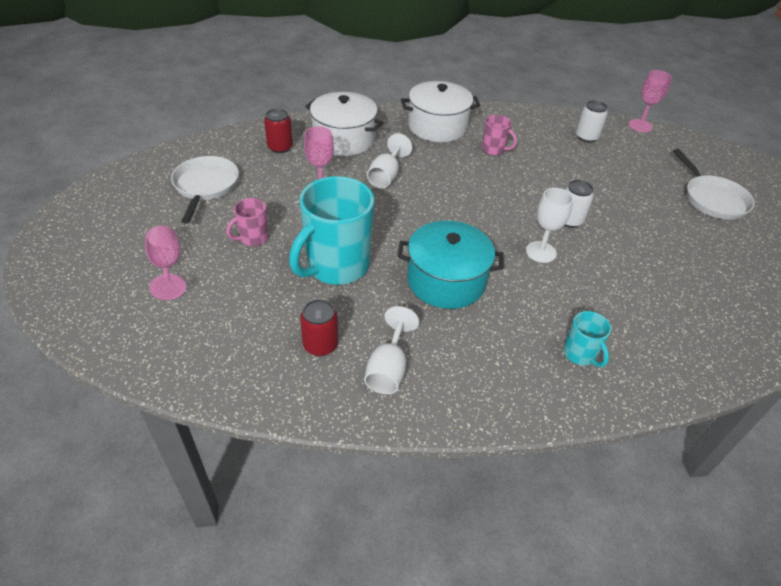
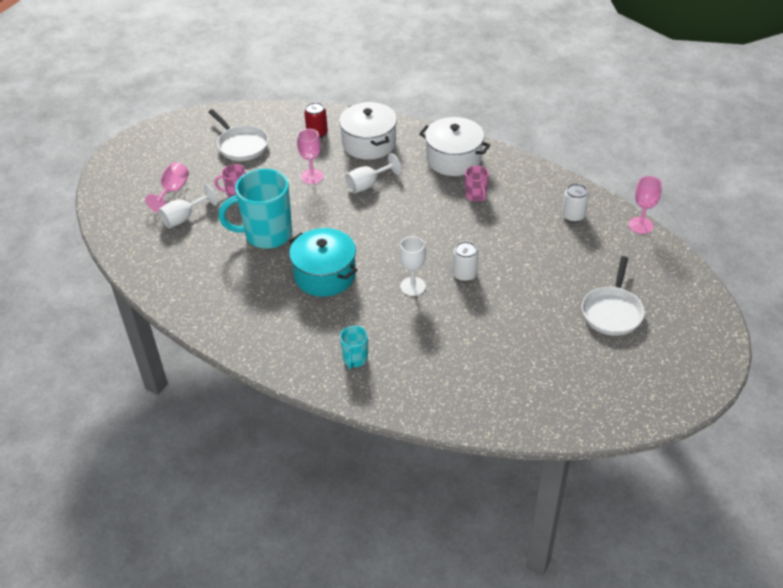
camera: 40 degrees right, 0 degrees up
(205, 186) = (241, 145): white pan -> white pan turned 105 degrees clockwise
(320, 345) = (210, 277): red can -> none
(388, 369) = (233, 308): white goblet -> white goblet (184, 218)

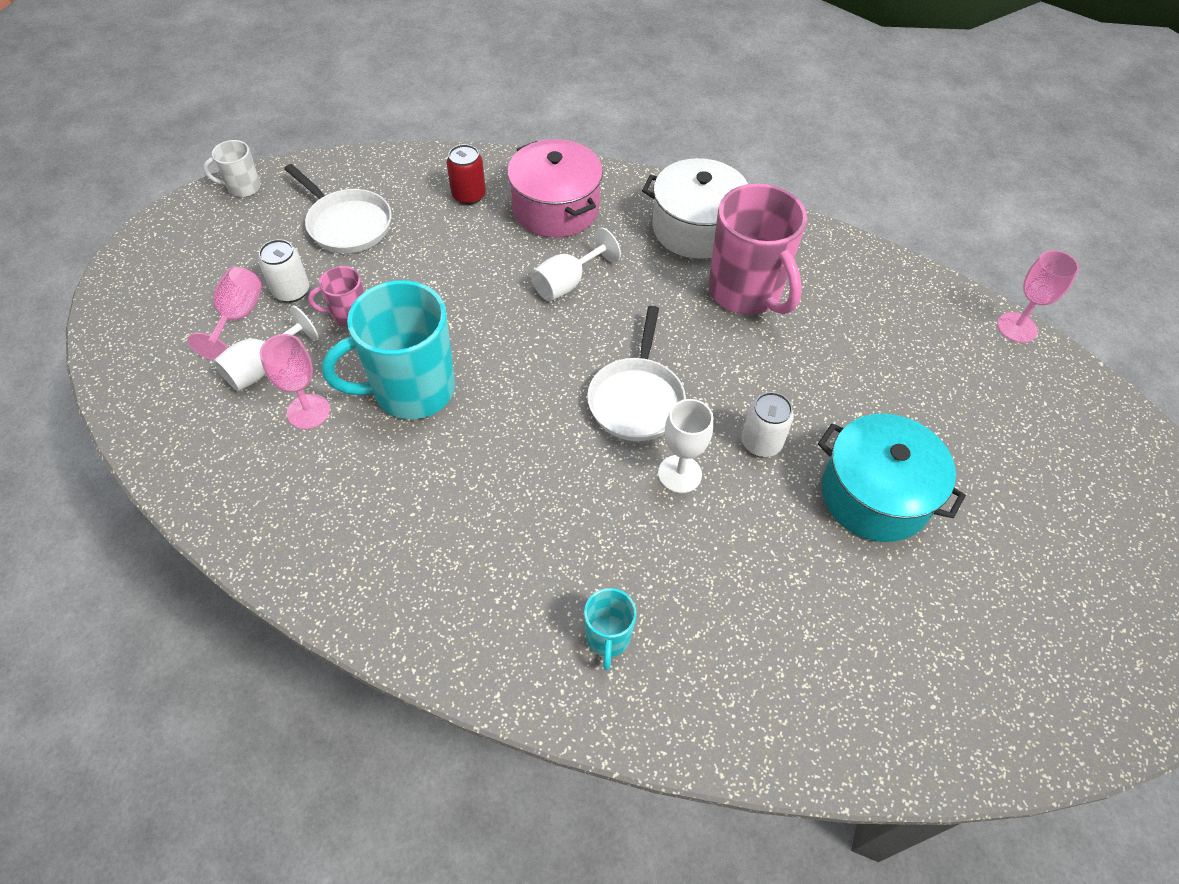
camera: 10 degrees left, 10 degrees up
(182, 122) = (243, 188): none -> white mug
(312, 176) = (473, 274): pink goblet -> pink goblet (308, 411)
(324, 275) = (524, 463): turquoise pot -> turquoise pot (874, 495)
(369, 143) = (556, 208): white pot -> pink pot
(476, 196) = (746, 292): pink mug -> pink mug, size x2.11
(573, 216) = (907, 318): white can -> white can (291, 291)
(612, 311) = (1021, 495): white pan -> white pan (636, 399)

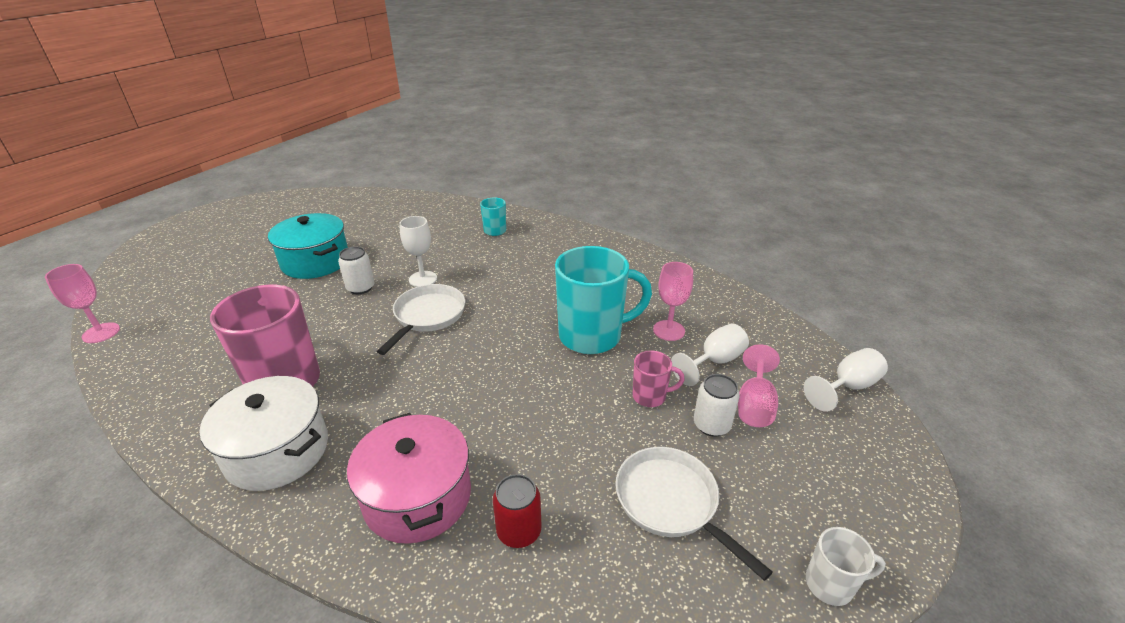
camera: 170 degrees left, 20 degrees down
(567, 283) = (442, 405): white goblet -> white goblet (848, 387)

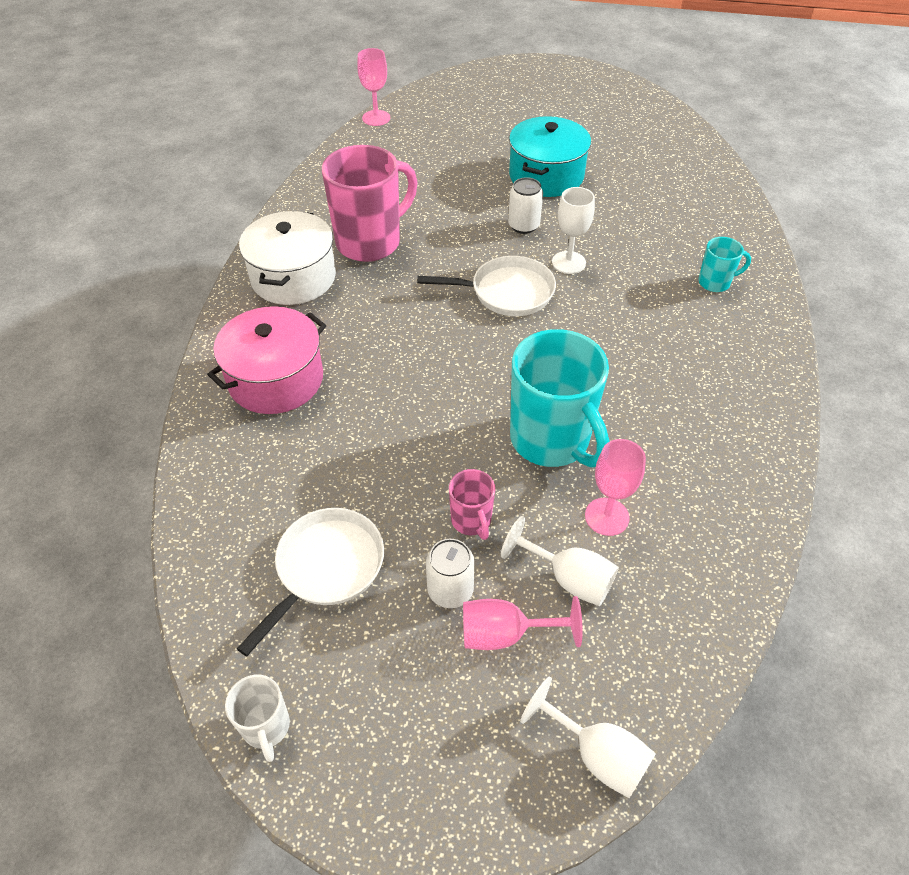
camera: 70 degrees right, 15 degrees up
(519, 531) = (261, 458): red can -> none

